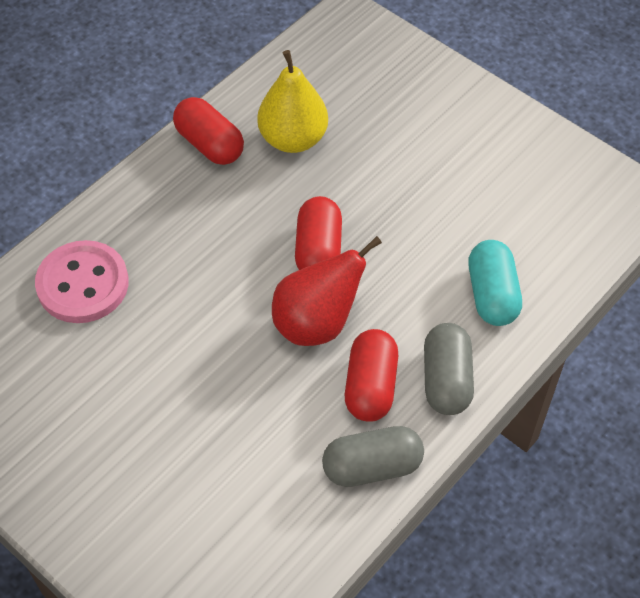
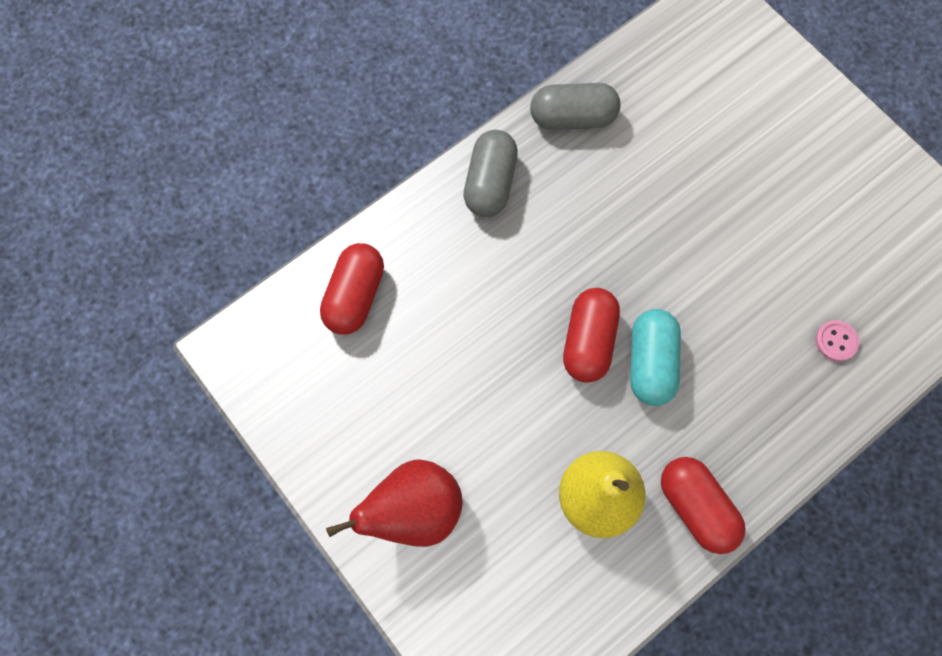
camera: 170 degrees left, 15 degrees up
(83, 284) = (836, 341): pink button -> pink button, size x0.44
(317, 323) = (601, 259): red pear -> red pear (413, 511)
(371, 386) = (560, 188): red capsule -> red capsule (355, 296)
(492, 294) = (423, 262): turquoise capsule -> turquoise capsule (650, 363)

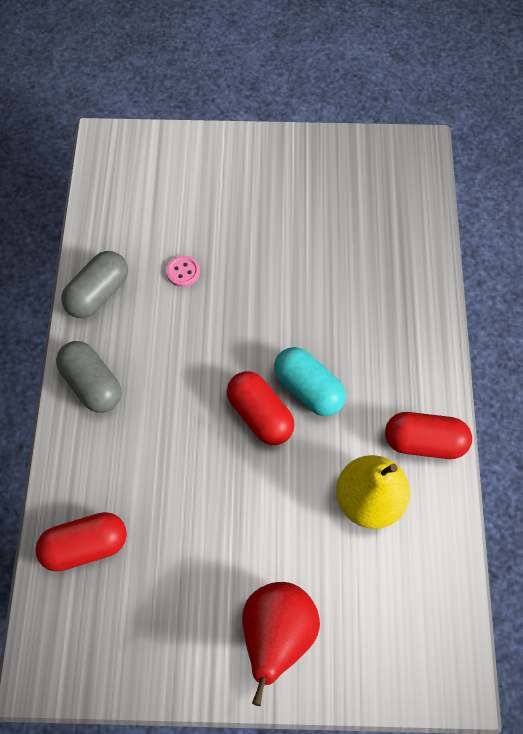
camera: 50 degrees left, 5 degrees down
(355, 296) = (86, 545): red capsule -> red capsule turned 75 degrees counterclockwise
(836, 341) = (387, 270): pink button -> pink button (183, 272)

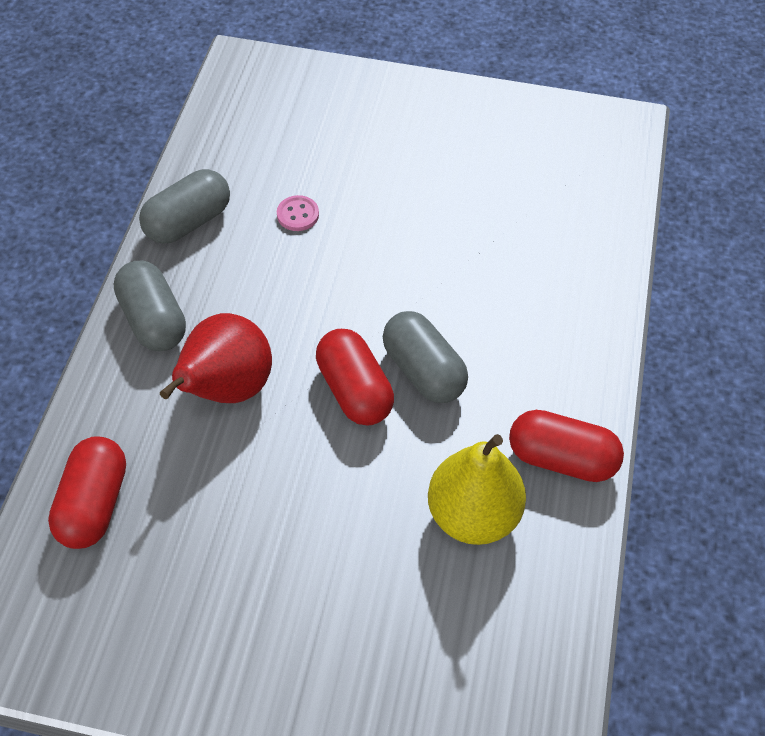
camera: 10 degrees right, 10 degrees down
(86, 545) = (94, 504): red capsule -> red capsule turned 75 degrees counterclockwise
(277, 632) = (313, 656): red pear -> red pear (226, 389)
(308, 388) = (423, 371): turquoise capsule -> grey capsule

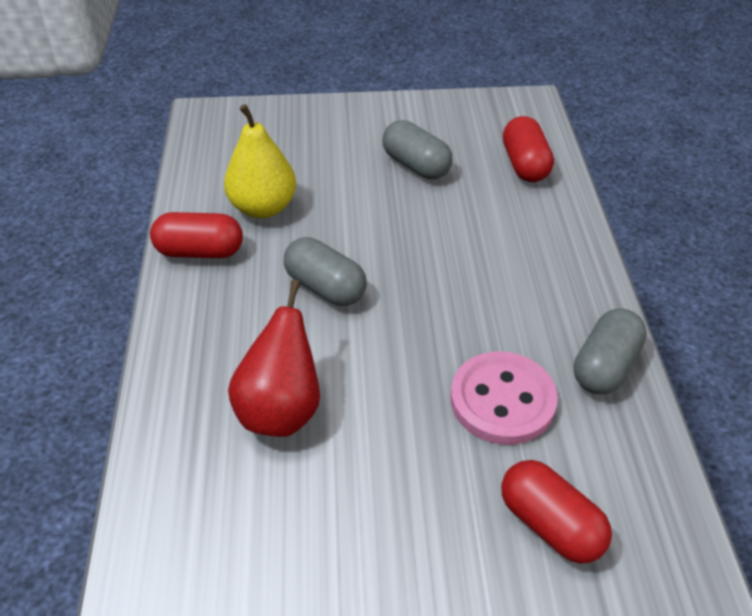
camera: 165 degrees right, 10 degrees down
(154, 320) = (571, 276): grey capsule -> grey capsule (416, 165)
(226, 389) = (479, 242): red pear -> red pear (281, 410)
(298, 215) = (502, 400): pink button -> pink button, size x2.27
(354, 390) = (377, 262): red capsule -> red capsule (550, 525)

